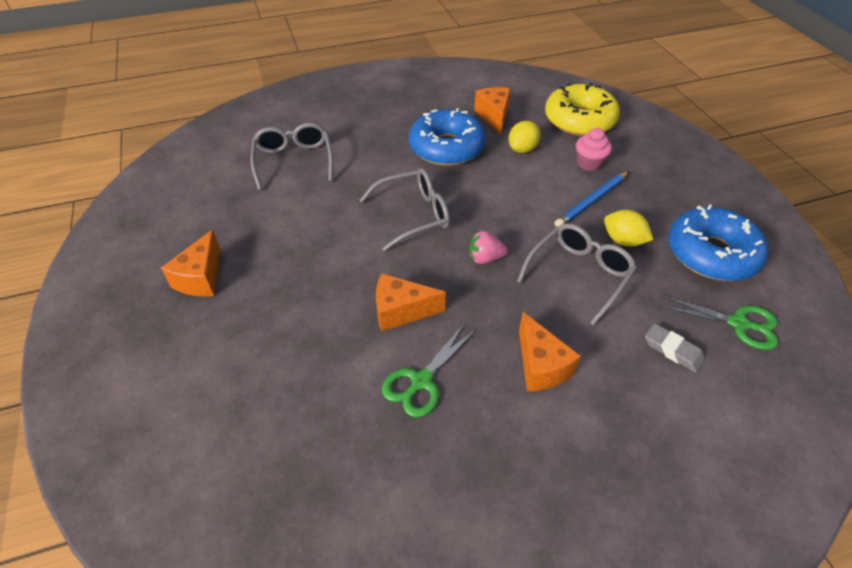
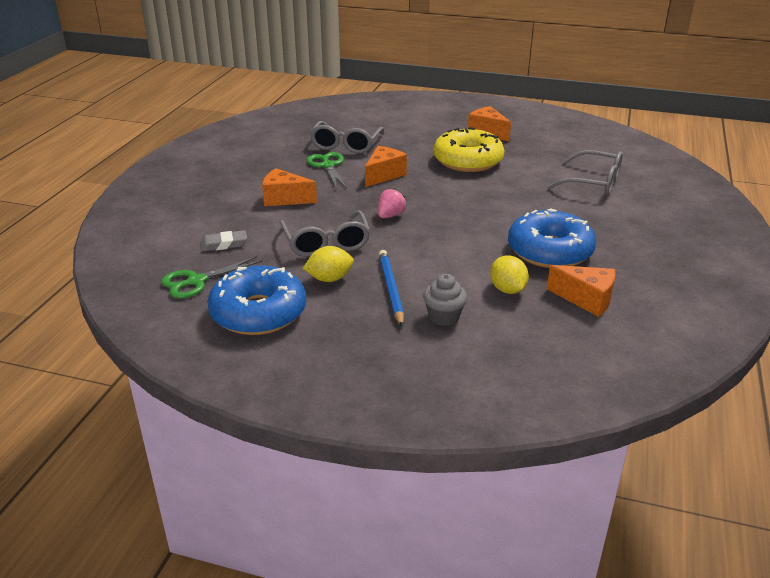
camera: 125 degrees right, 15 degrees down
(414, 215) = (470, 207): grey glasses -> grey glasses (346, 145)
(579, 120) = (527, 353): yellow donut -> yellow donut (468, 161)
(589, 163) = (444, 317): pink cupcake -> grey cupcake

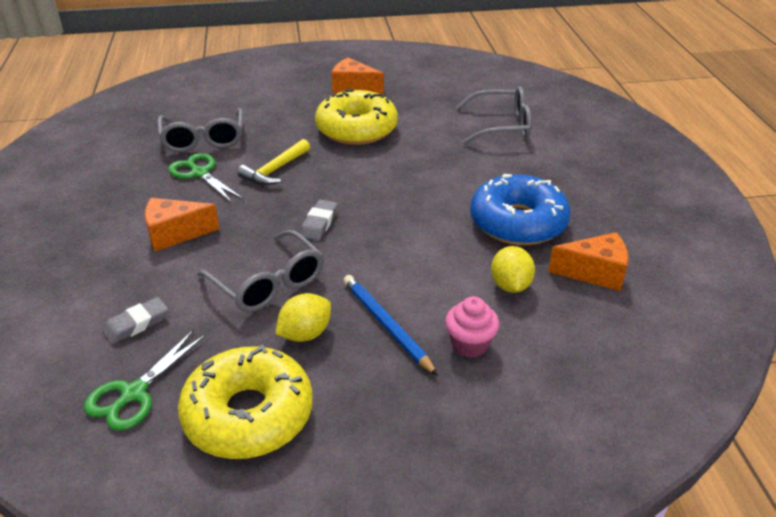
camera: 25 degrees left, 5 degrees up
(258, 313) = (248, 414): blue donut -> yellow donut
(383, 175) = (275, 170): orange cheese -> yellow hammer
(390, 216) = (319, 223): pink strawberry -> grey eraser
(444, 317) = (470, 344): grey cupcake -> pink cupcake
(507, 289) = (510, 285): yellow lemon -> yellow lemon turned 45 degrees clockwise

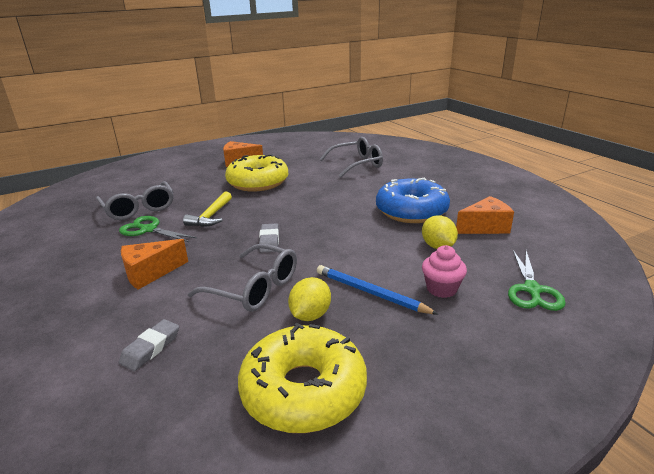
camera: 20 degrees left, 10 degrees down
(134, 393) = (180, 406): green scissors -> green scissors (532, 290)

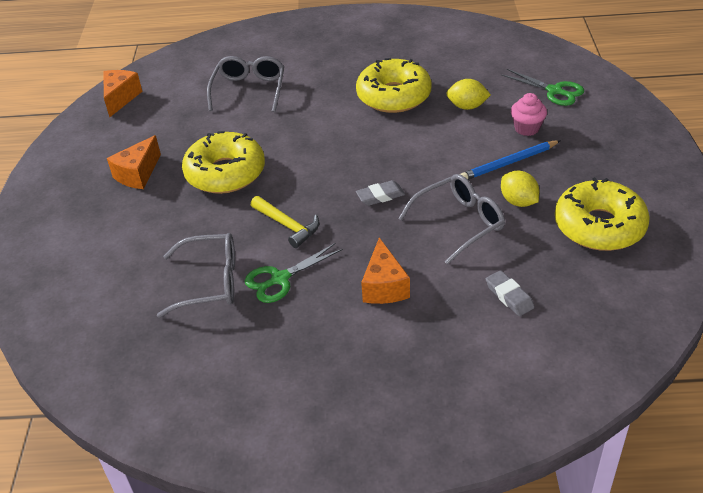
camera: 60 degrees left, 15 degrees up
(269, 241) = (380, 196): grey eraser -> grey eraser turned 45 degrees counterclockwise
(411, 211) = (394, 96): blue donut -> yellow donut
(485, 227) = (455, 71): orange cheese -> orange cheese (120, 98)

